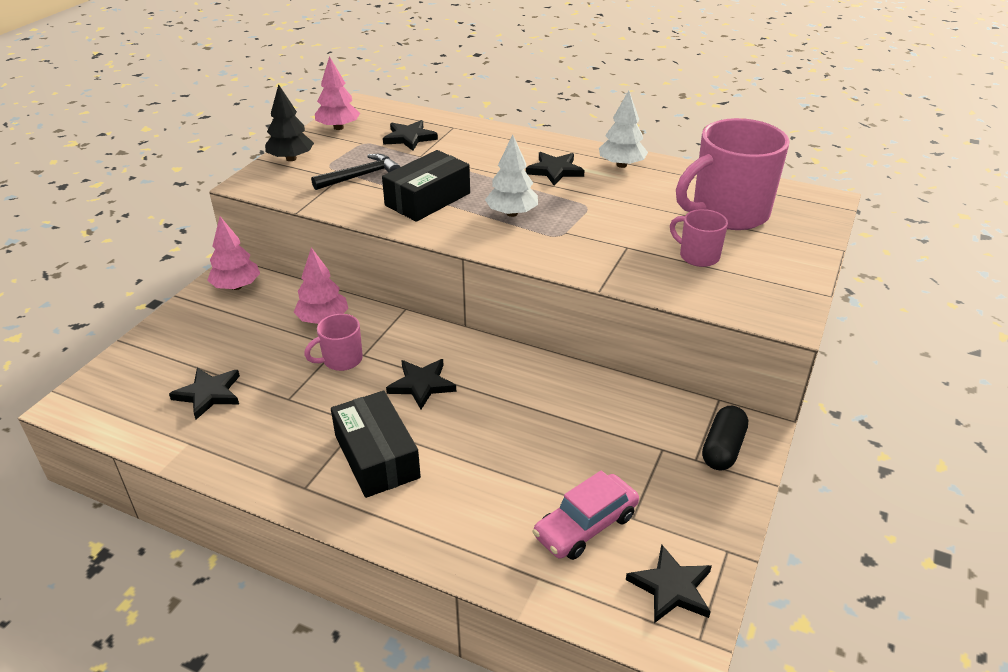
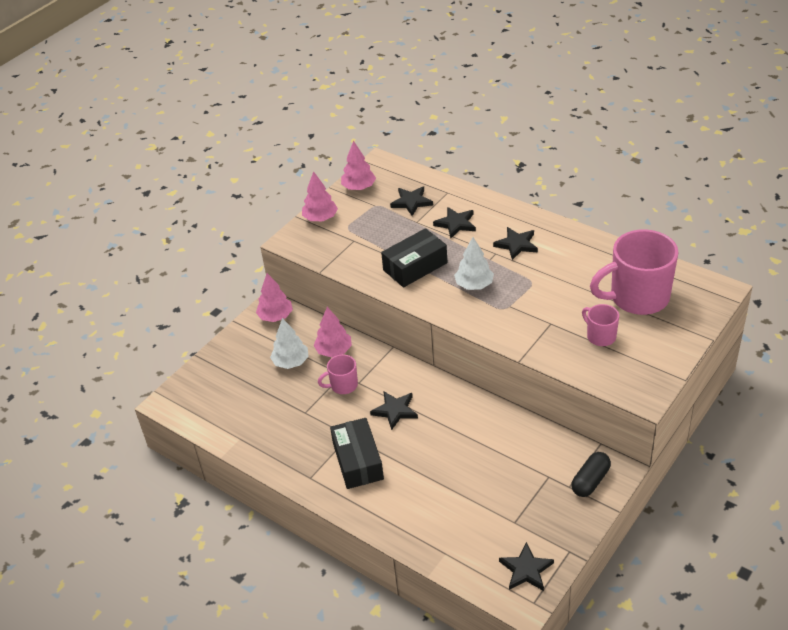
camera: 15 degrees right, 5 degrees up
(209, 394) = (253, 404): black star -> black star (456, 224)
(291, 158) = (320, 218): black tree -> pink tree
(360, 176) = (369, 240): black hammer -> none
(585, 525) = (482, 524): pink car -> none
(621, 165) = (570, 242): white tree -> white tree (291, 362)

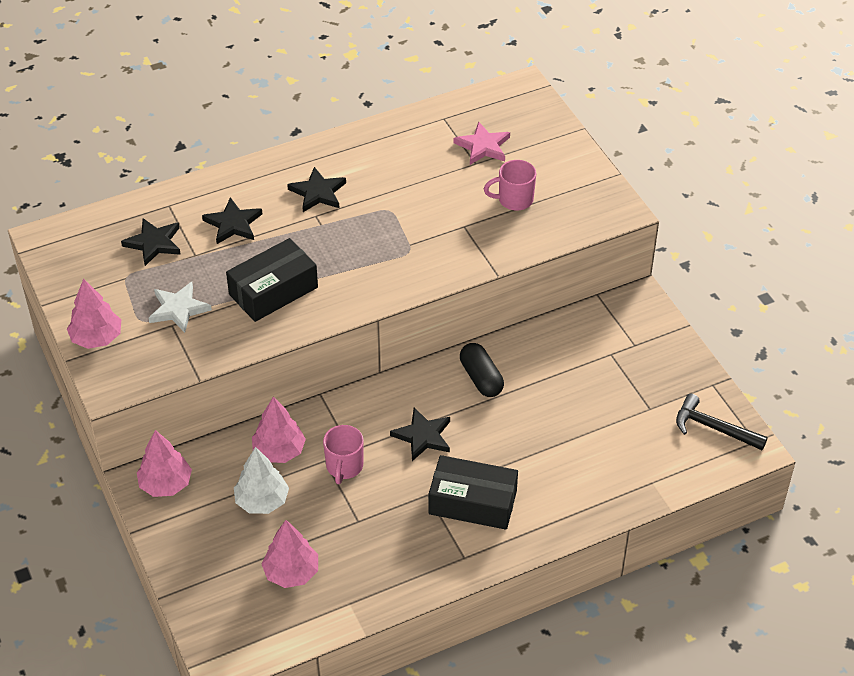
camera: 65 degrees left, 5 degrees up
(359, 187) = (74, 277): pink tree -> pink tree (291, 572)
(368, 237) = (178, 309): none -> white star
(415, 266) = (273, 291): black box -> black box turned 60 degrees clockwise
(474, 285) = (351, 256): white tree -> none
(526, 570) = (714, 428): black star -> black hammer
(590, 481) = (639, 326): black capsule -> black capsule (481, 378)
(637, 297) = (483, 146): pink mug -> pink star

